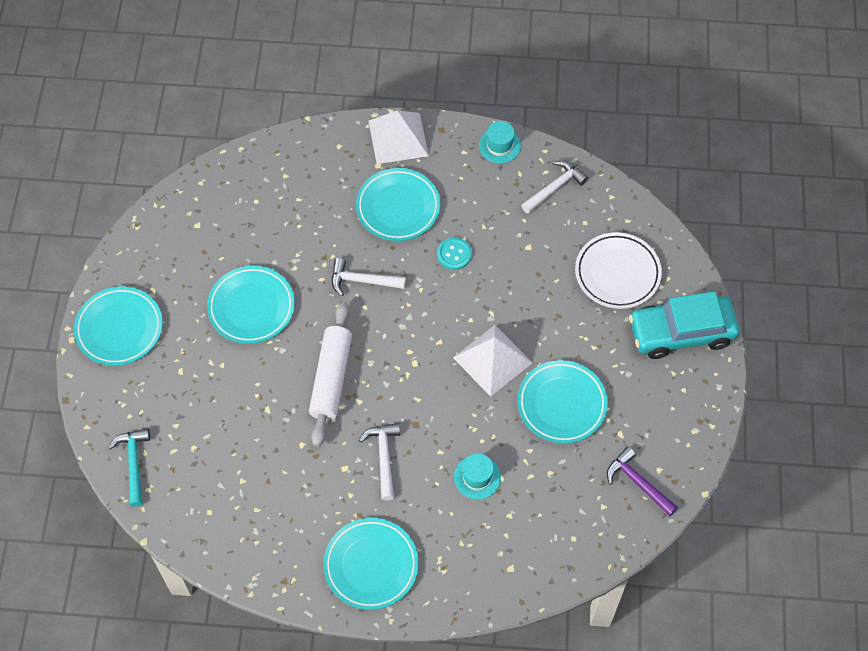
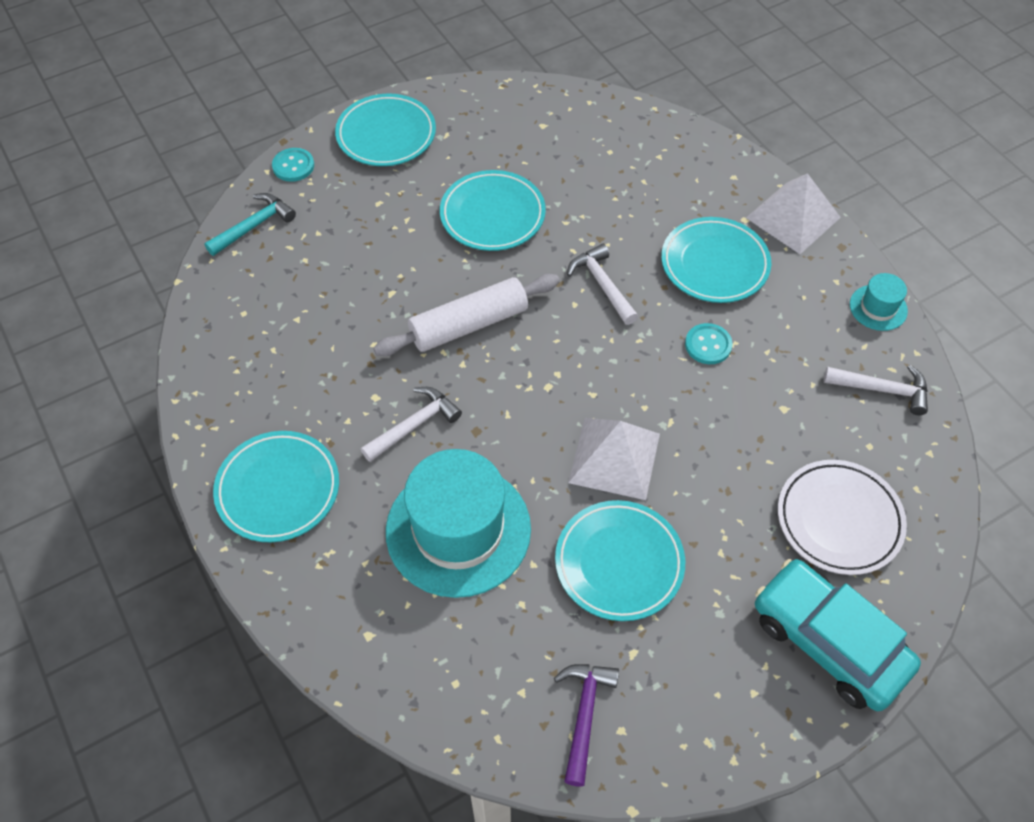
camera: 55 degrees right, 5 degrees down
(97, 406) = (293, 166): none -> turquoise button
(477, 477) = (458, 530): turquoise hat -> turquoise hat, size x2.23

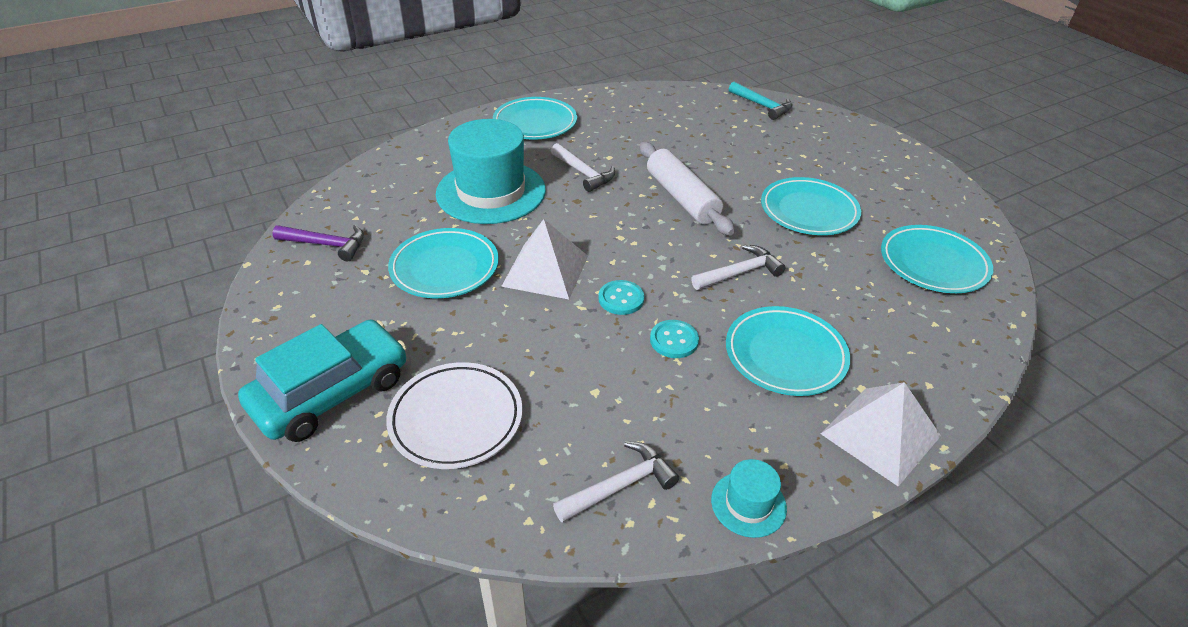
camera: 90 degrees right, 15 degrees down
(293, 166) = (829, 118): turquoise button -> turquoise button (621, 299)
(386, 135) = (883, 157): turquoise plate -> turquoise plate (933, 264)
(882, 390) = (620, 486): white hammer -> white hammer turned 135 degrees counterclockwise

